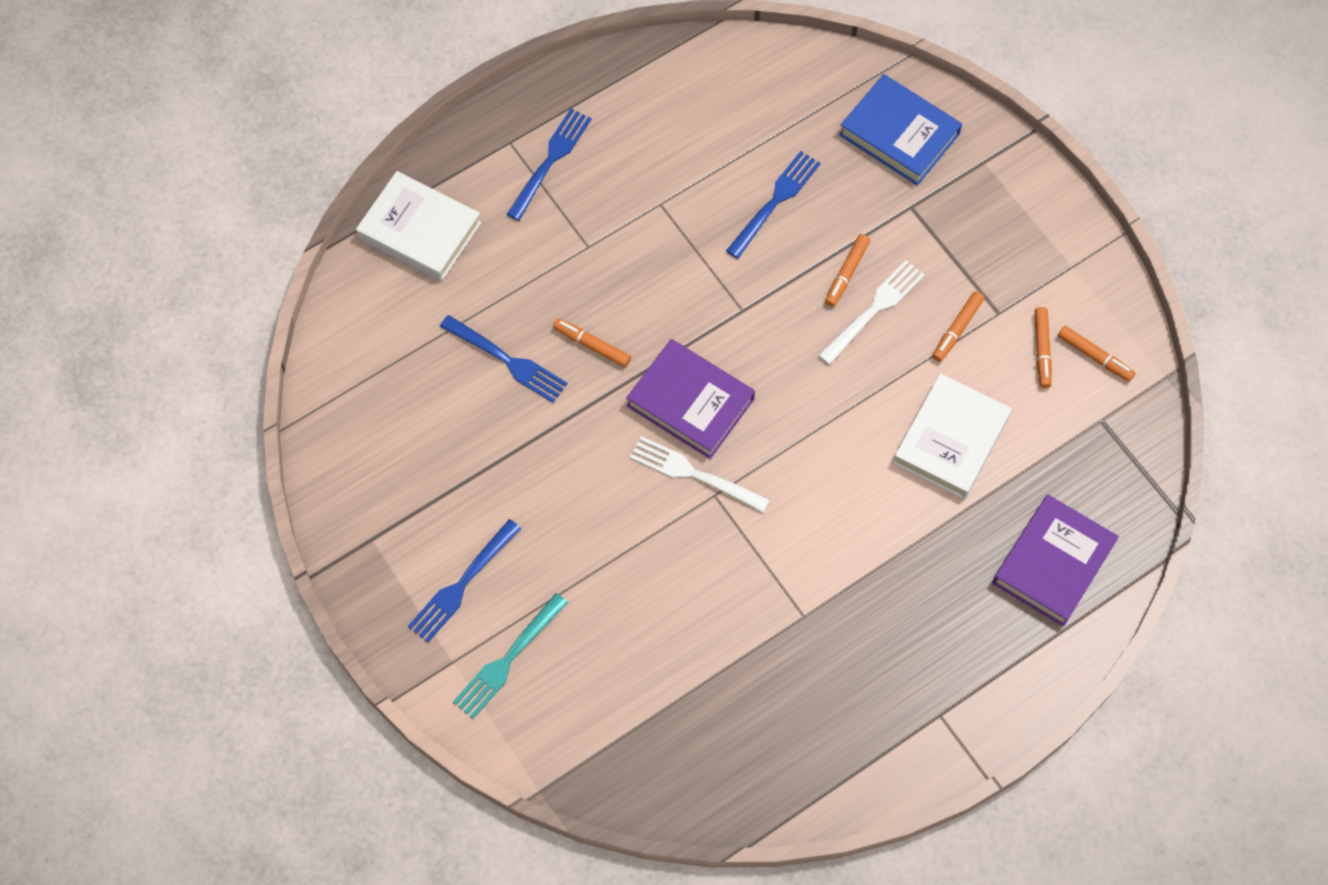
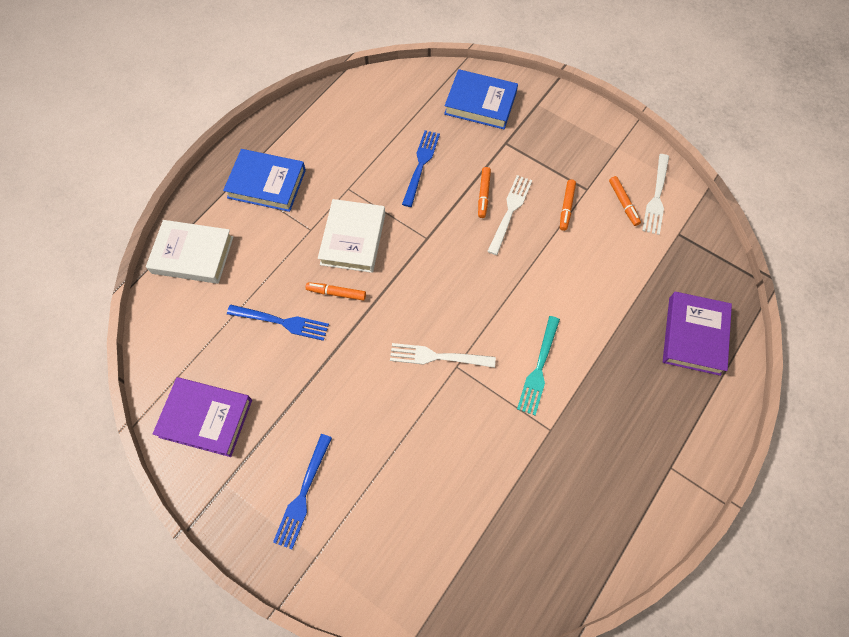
camera: 20 degrees left, 0 degrees up
(508, 659) = (356, 540): turquoise fork -> turquoise fork (539, 368)
(550, 161) = (266, 184): blue fork -> blue book
(690, 402) = (416, 309): purple book -> purple book (206, 418)
(950, 440) = (593, 277): white book -> white book (353, 239)
(1094, 356) = (656, 197): orange marker -> white fork

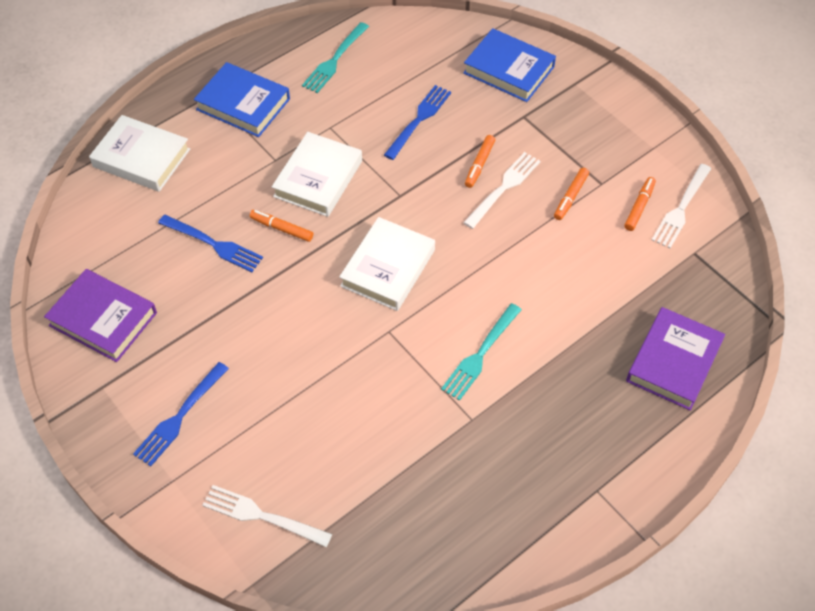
camera: 15 degrees right, 10 degrees down
(333, 125) = (335, 60): none -> turquoise fork
(437, 308) = (387, 268): none -> white book
(438, 357) = (371, 317): white fork -> white fork (262, 516)
(623, 203) = (639, 207): orange marker -> orange marker turned 150 degrees counterclockwise

